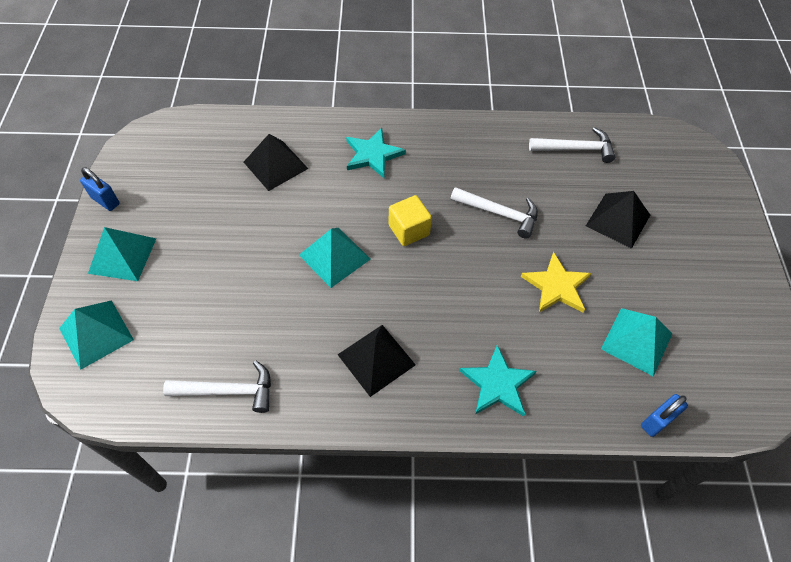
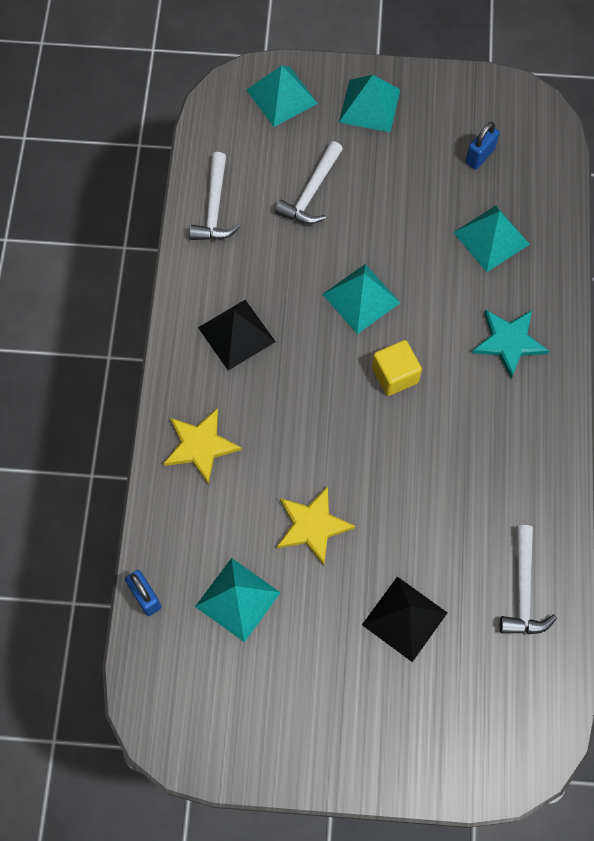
camera: 95 degrees right, 10 degrees up
(105, 201) = (440, 81): blue padlock -> blue padlock (480, 156)
(275, 165) = (491, 238): black pyramid -> turquoise pyramid
(497, 384) = (200, 446): turquoise star -> yellow star
(499, 213) = (417, 477): white hammer -> white hammer (311, 192)

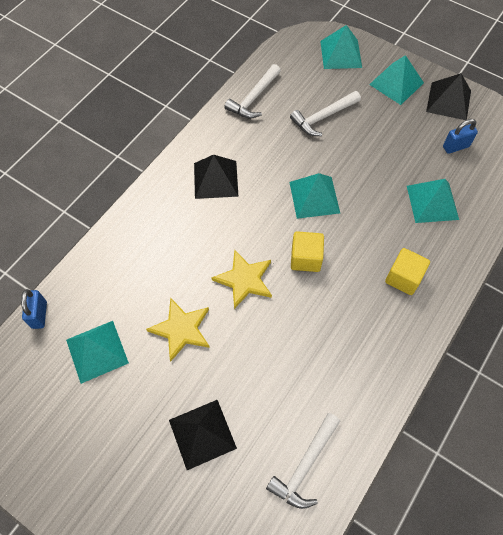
camera: 30 degrees right, 5 degrees down
(200, 446) = (144, 236): yellow star -> yellow star (244, 280)
(441, 100) = (448, 101): none -> black pyramid
(509, 342) = (403, 278): turquoise star -> yellow cube

